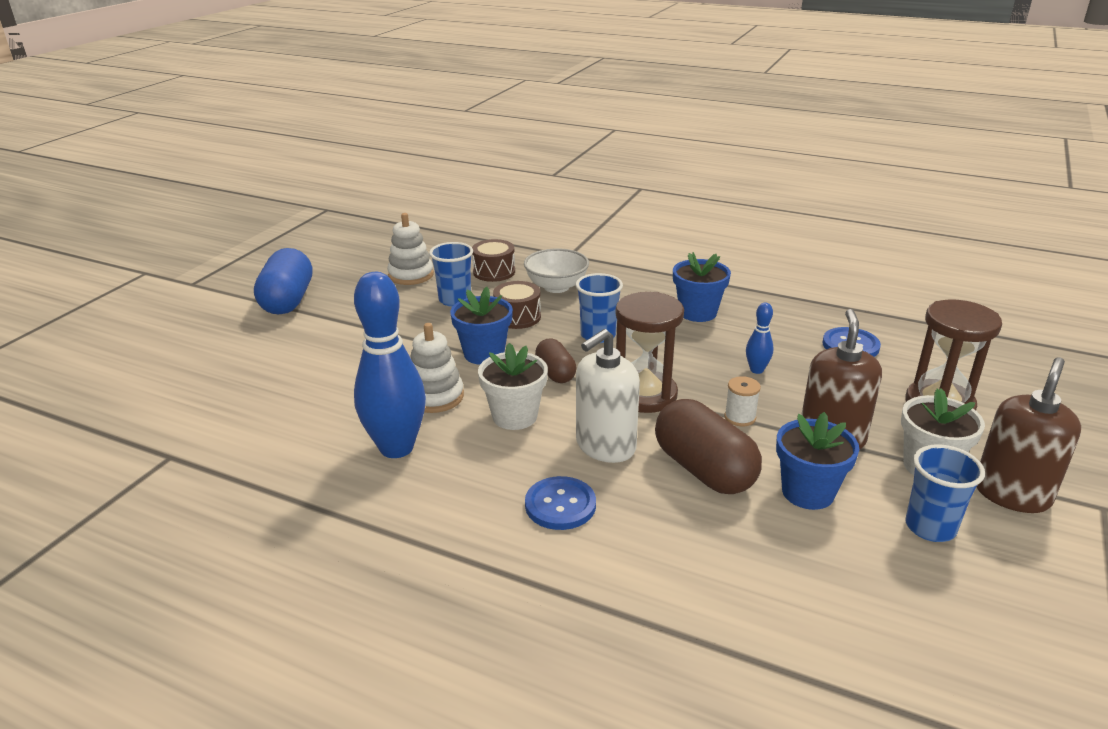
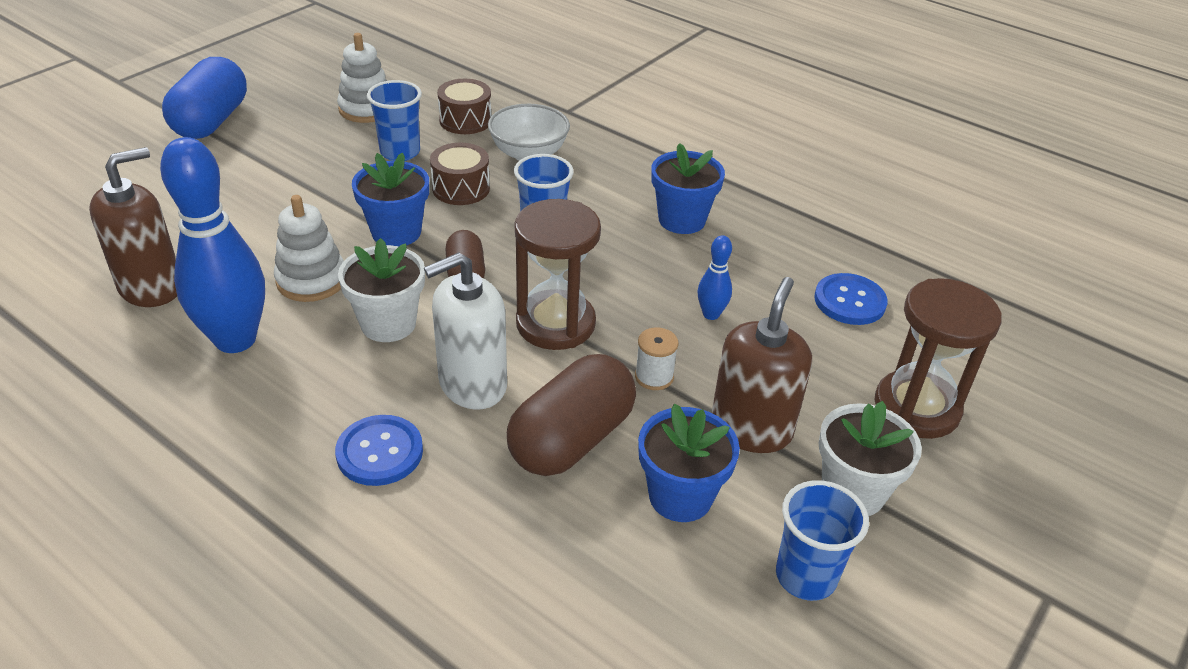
camera: 10 degrees right, 10 degrees up
(704, 470) = (571, 440): brown capsule -> brown capsule turned 60 degrees clockwise
(1012, 494) = (938, 552): brown soap dispenser -> brown soap dispenser (151, 287)

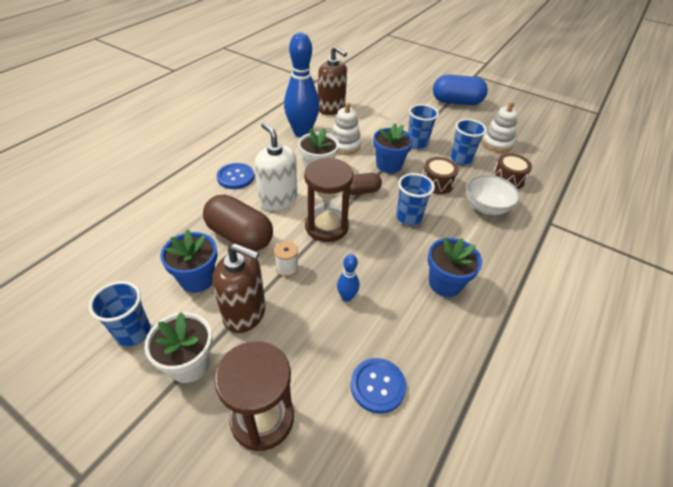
camera: 85 degrees right, 5 degrees up
(337, 190) = (417, 143): none -> blue cup

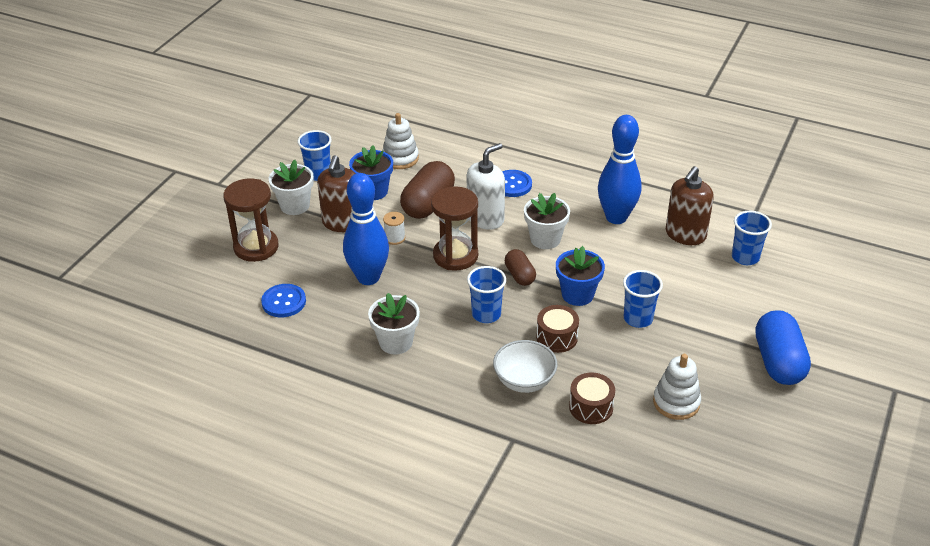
camera: 85 degrees right, 5 degrees down
(345, 145) = (604, 255): white stacking toy -> white stacking toy (400, 158)
(347, 297) = (368, 277): blue bowling pin -> blue bowling pin, size x2.25
(445, 283) = (396, 342): blue flower pot -> white flower pot
(461, 159) = (619, 361): blue cup -> blue cup (745, 257)

